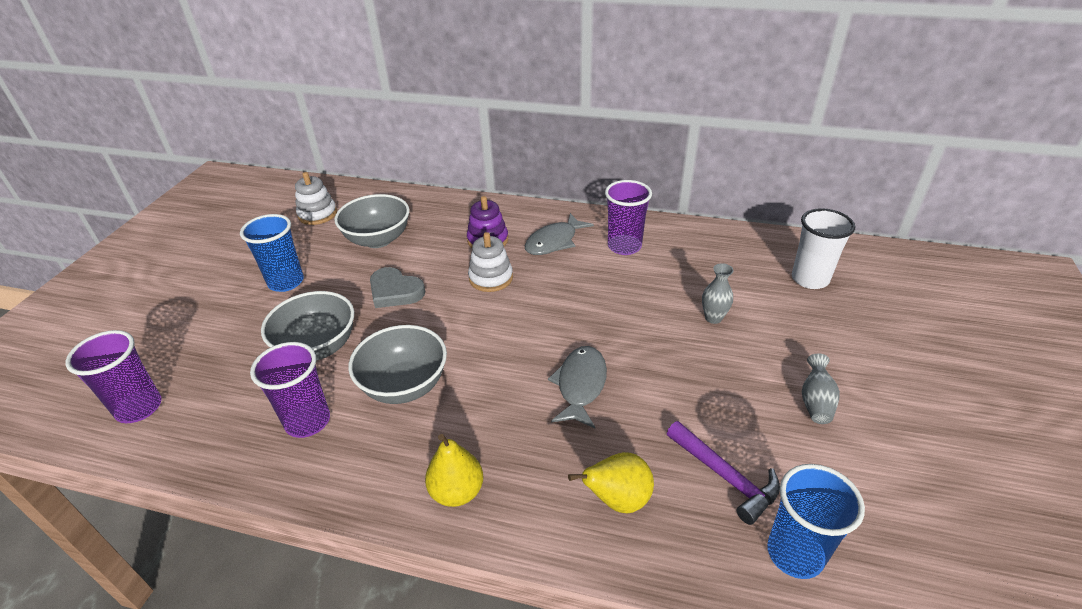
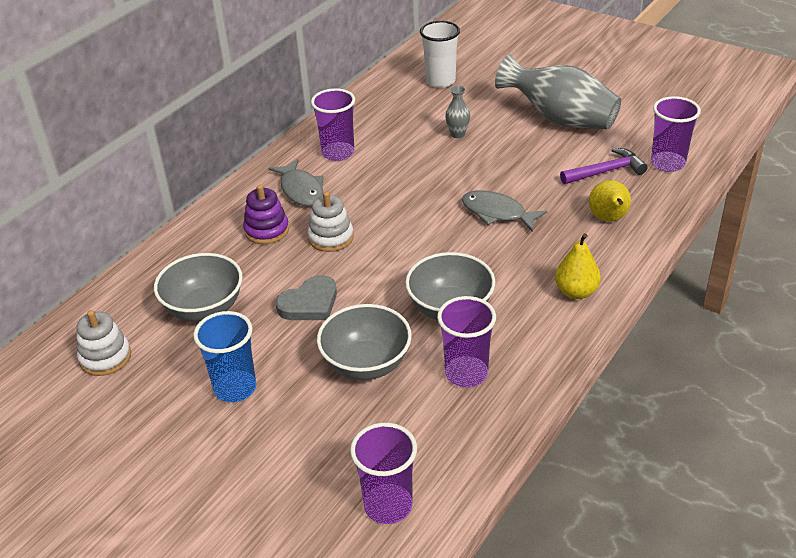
camera: 70 degrees left, 0 degrees up
(795, 554) = (668, 163): blue cup -> purple cup
(815, 402) = (560, 119): grey vase -> grey vase, size x2.38

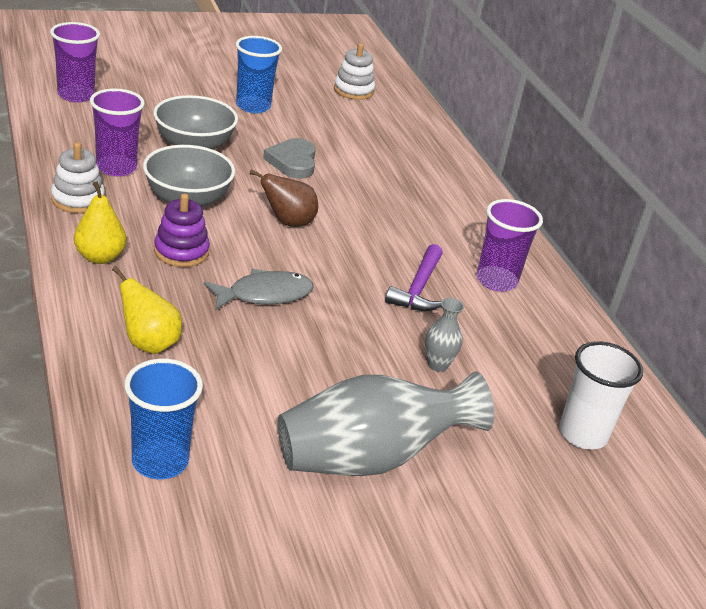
camera: 120 degrees right, 5 degrees down
(204, 309) = (352, 132): grey bowl -> none
(266, 230) = (414, 192): purple stacking toy -> purple stacking toy (181, 252)
(301, 190) = (455, 232): grey fish -> none
(331, 238) = (361, 208): white stacking toy -> white stacking toy (78, 200)
(402, 253) = (288, 222): none -> brown pear
(606, 171) = (220, 405): purple hammer -> purple hammer (418, 288)
(668, 163) = (160, 461): purple cup -> blue cup

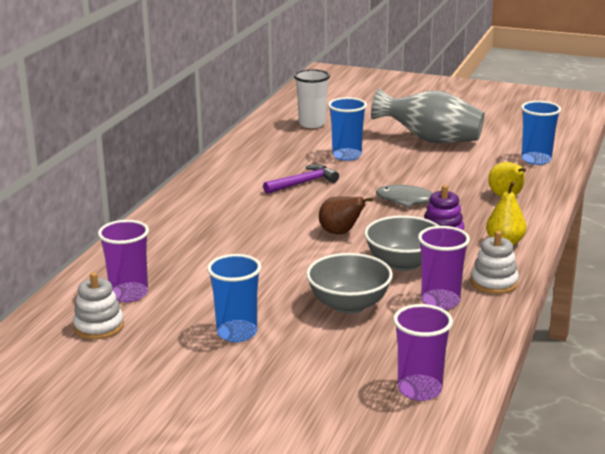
camera: 135 degrees left, 10 degrees down
(293, 162) = (274, 272): grey heart -> none
(437, 365) = (347, 155): grey vase -> blue cup
(496, 281) = (245, 175): purple cup -> purple cup (129, 294)

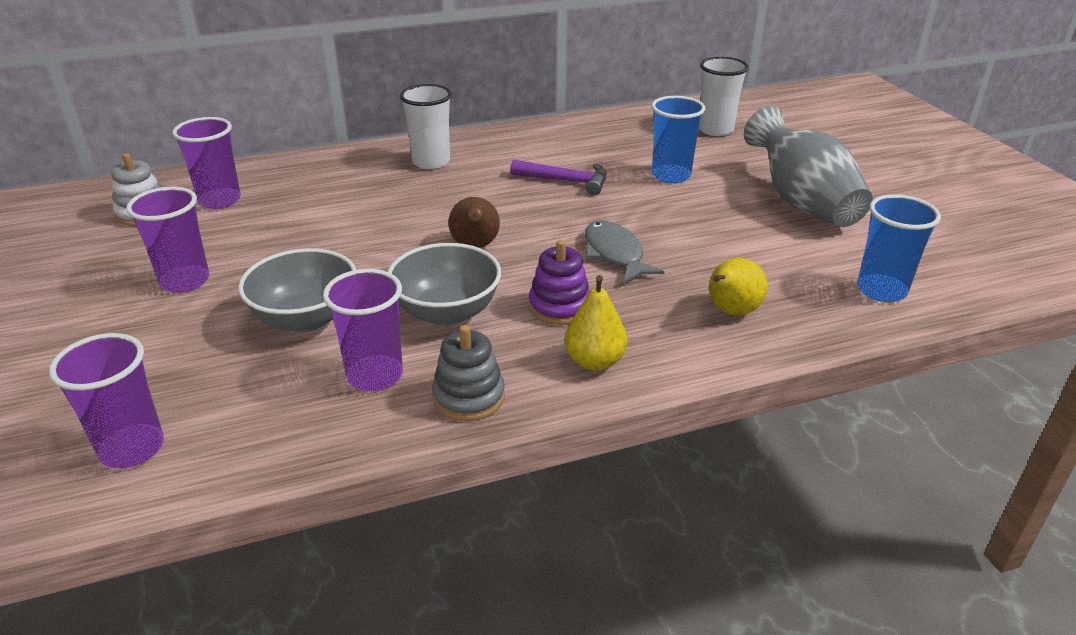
camera: 50 degrees right, 10 degrees up
(202, 210) = (431, 162): none -> white cup
(237, 333) = (185, 281): blue cup -> purple cup
(494, 283) = (469, 397): white stacking toy -> grey stacking toy

